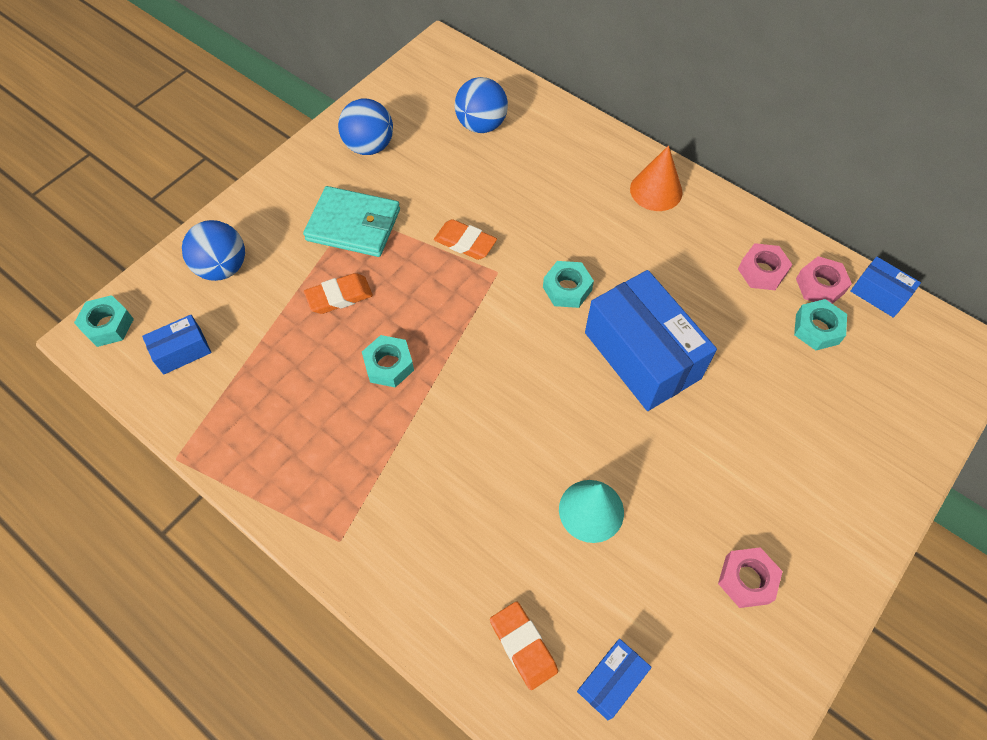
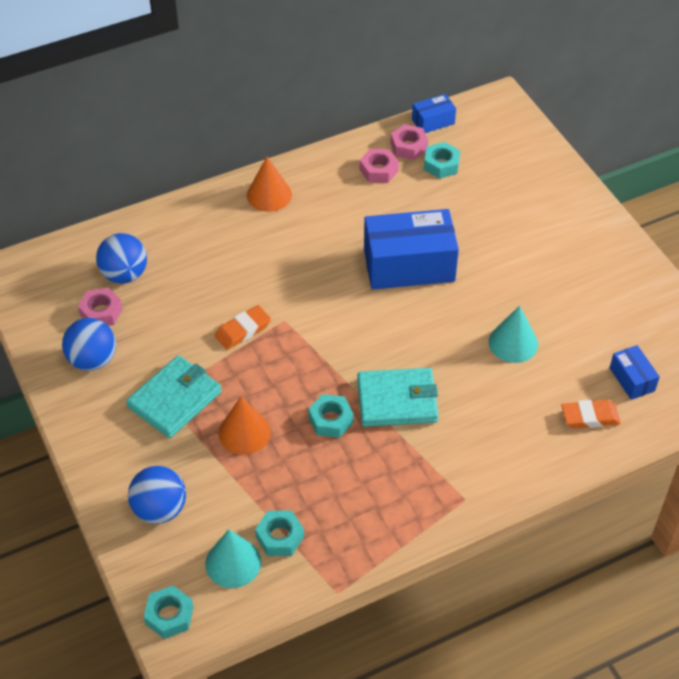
camera: 65 degrees left, 10 degrees down
(182, 351) = (233, 562): blue box -> turquoise cone
(339, 296) = (244, 432): orange eraser -> orange cone
(444, 418) = (397, 400): none -> turquoise wallet
(567, 289) = (326, 284): turquoise nut -> turquoise nut (280, 537)
(746, 580) = (597, 283): pink nut -> pink nut (101, 312)

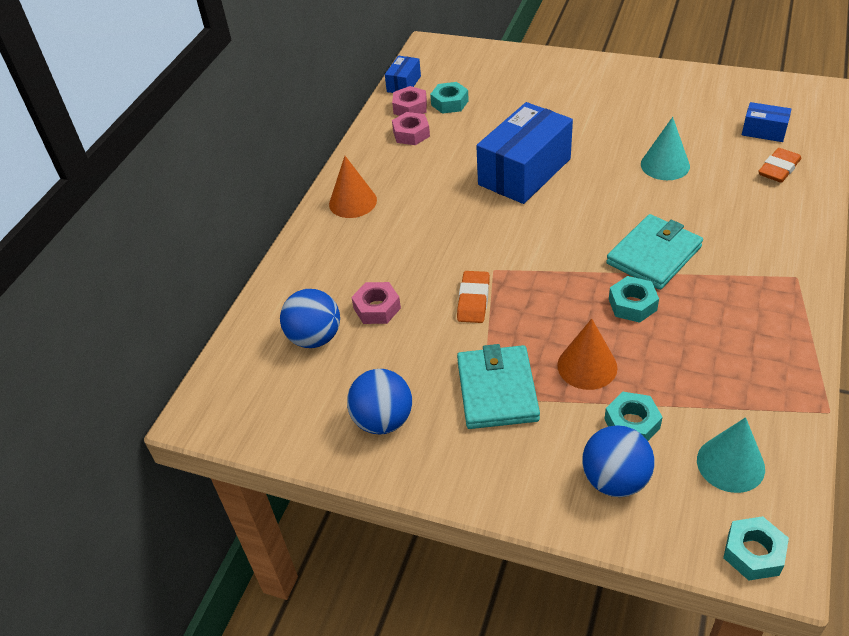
camera: 40 degrees left, 5 degrees down
(101, 312) = (336, 380): pink nut -> pink nut (377, 308)
(280, 537) = (730, 413): turquoise nut -> turquoise nut (632, 423)

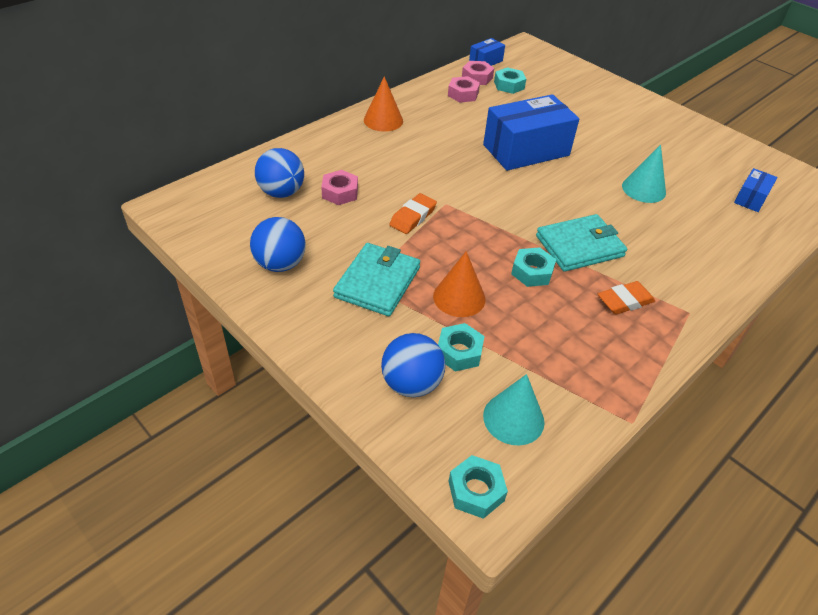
camera: 20 degrees right, 0 degrees up
(764, 131) = (751, 198): blue box -> blue box turned 75 degrees clockwise
(779, 169) = (741, 230): orange eraser -> orange eraser (625, 301)

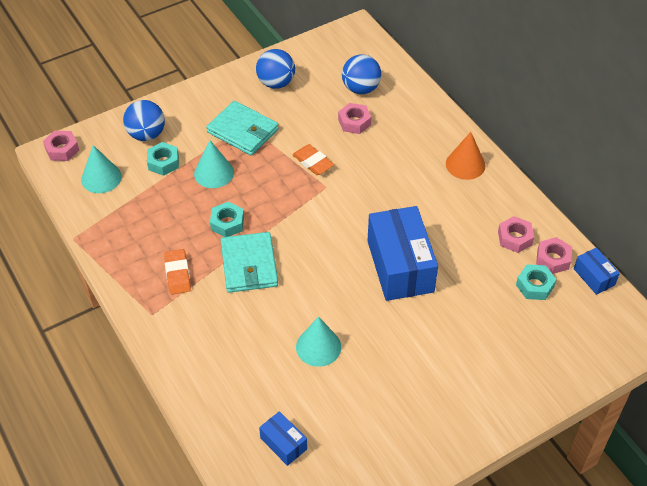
camera: 105 degrees right, 5 degrees up
(459, 297) = (214, 173): orange cone -> turquoise cone
(476, 491) = (62, 149): turquoise nut -> pink nut

